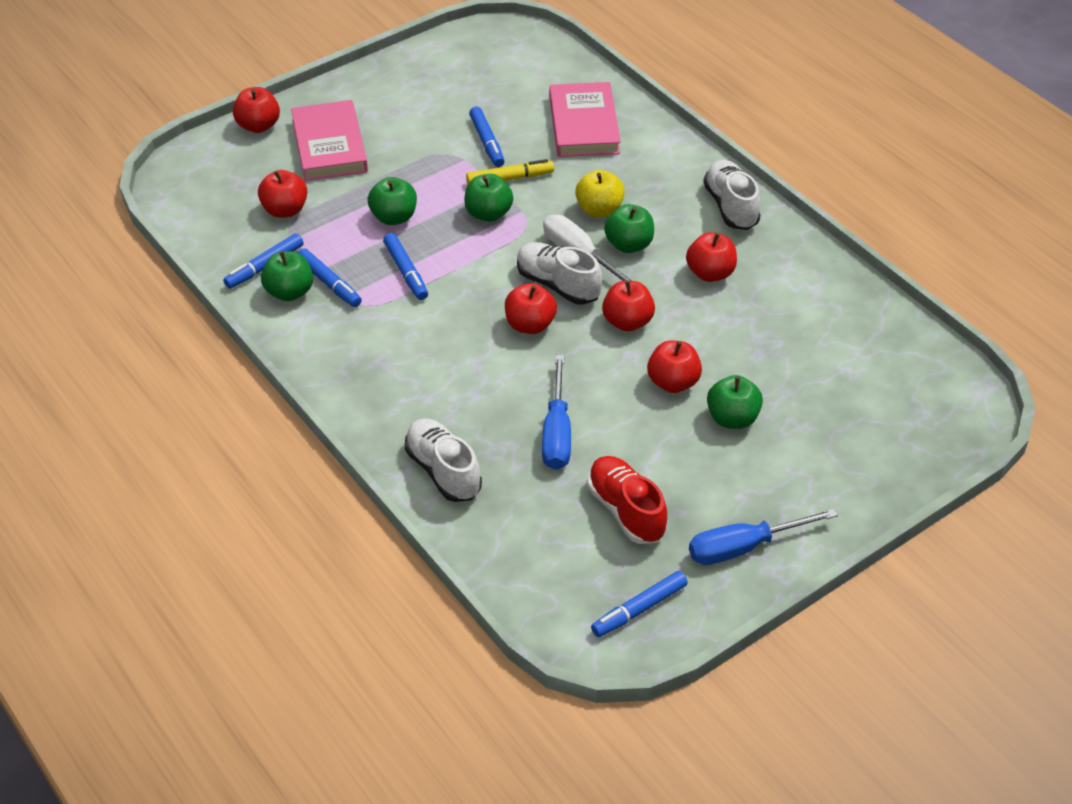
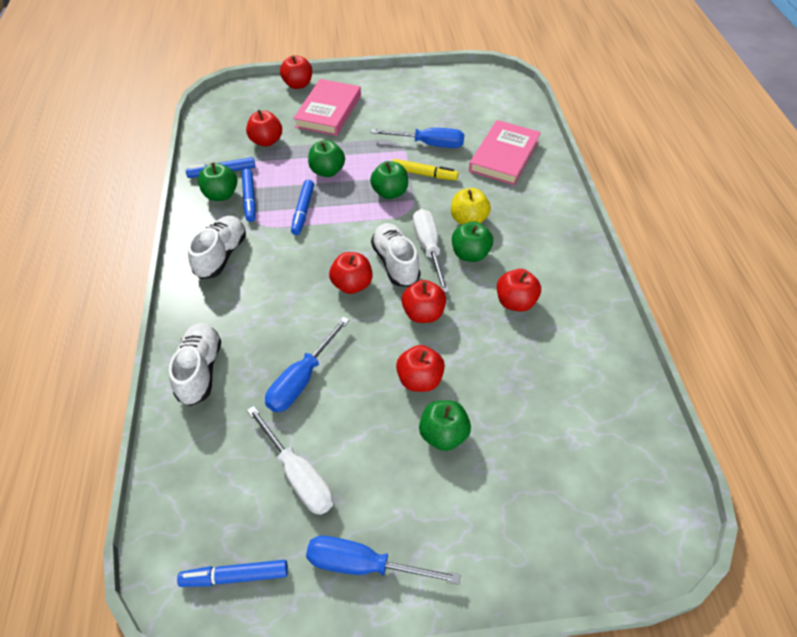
camera: 30 degrees right, 5 degrees up
(487, 142) = (429, 144): blue marker -> blue screwdriver
(626, 510) = (298, 475): red shoe -> white screwdriver
(730, 206) = (569, 256): white shoe -> white shoe (221, 255)

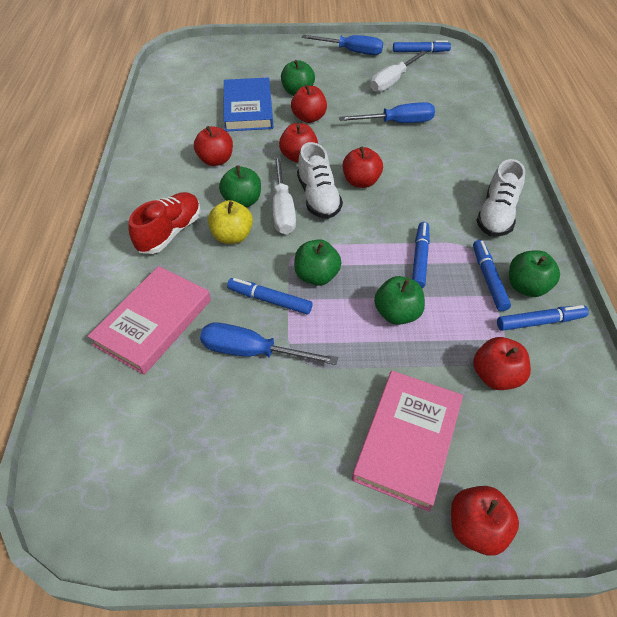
camera: 175 degrees left, 0 degrees up
(200, 370) = (477, 131): white shoe -> none
(298, 475) = (392, 81): white screwdriver -> white screwdriver turned 105 degrees counterclockwise
(302, 379) = (397, 123): blue screwdriver -> blue screwdriver turned 45 degrees clockwise
(424, 174) = (269, 300): yellow marker -> blue marker
(505, 393) = (248, 108): none -> blue book
(525, 220) = (170, 232): none -> red shoe

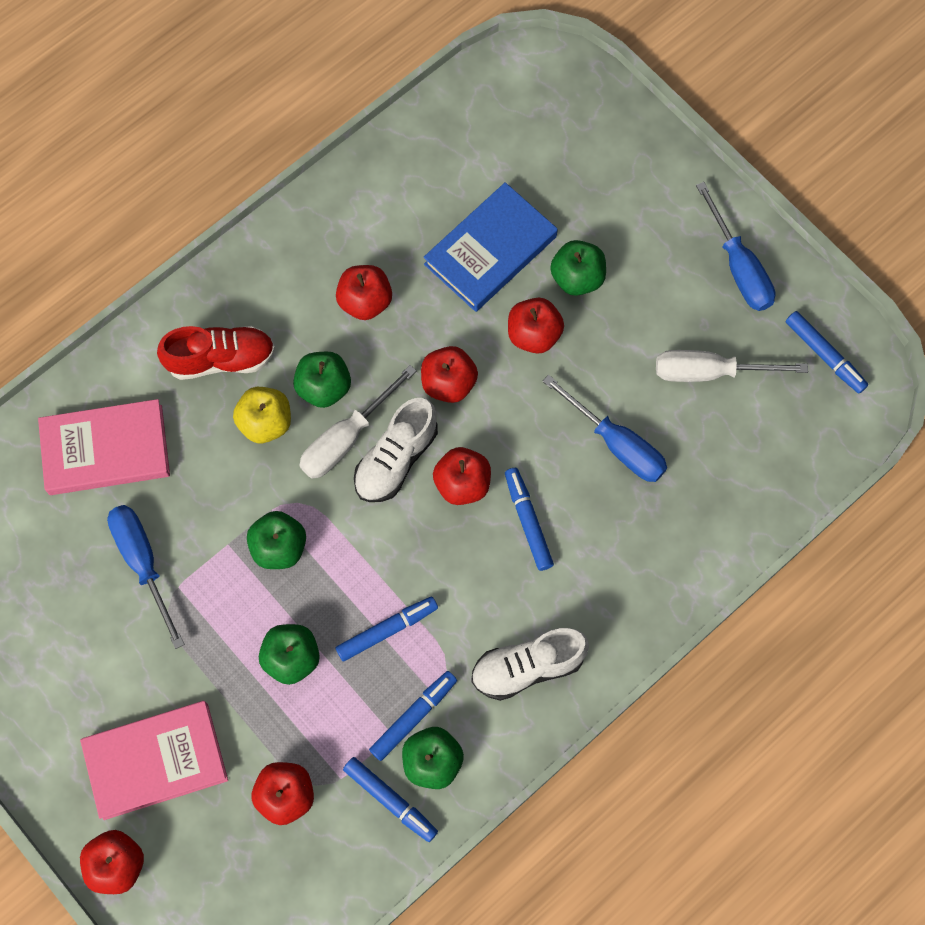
camera: 50 degrees right, 20 degrees up
(269, 300) = (213, 528): blue marker -> blue marker (528, 521)

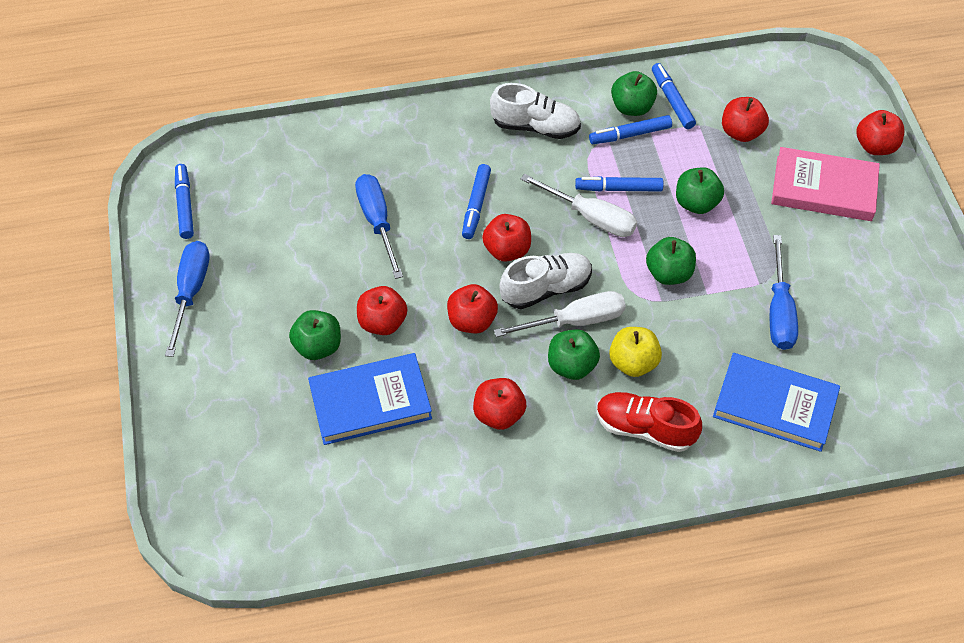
camera: 150 degrees left, 15 degrees down
(106, 450) = (774, 405): pink book -> blue book
(710, 372) = (274, 234): white screwdriver -> white screwdriver (591, 217)

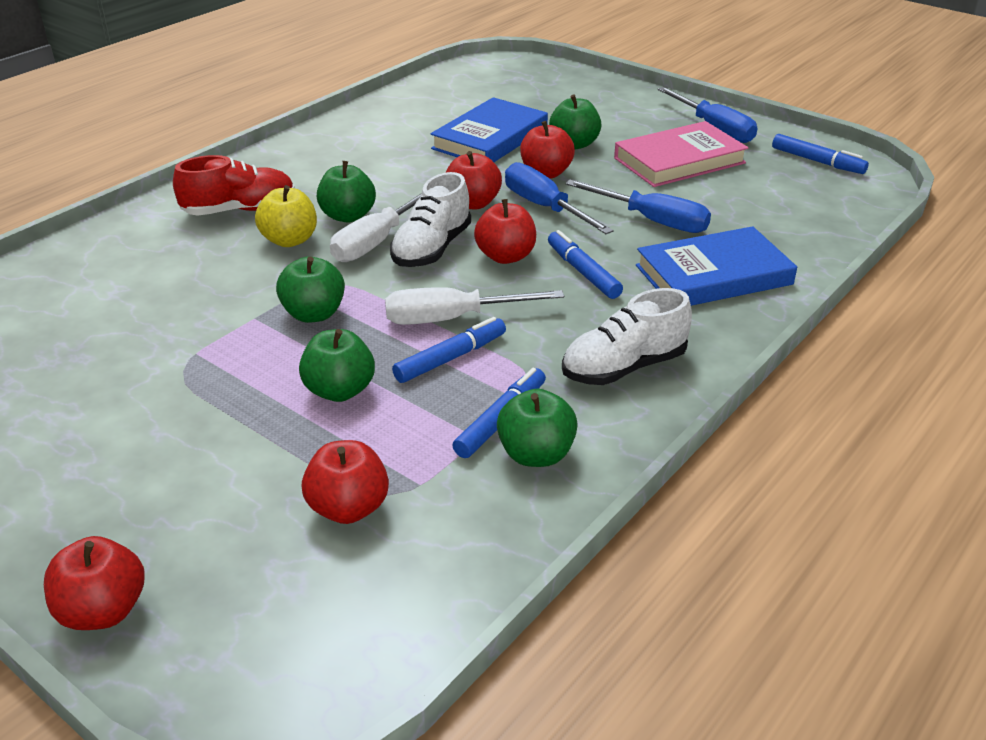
camera: 140 degrees right, 20 degrees down
(499, 414) = (380, 170): red apple -> none
(672, 100) = (491, 495): blue marker -> none
(774, 405) = (114, 271): blue book -> blue book (713, 275)
(779, 311) = (153, 340): blue screwdriver -> blue screwdriver (544, 207)
(823, 188) = (166, 497): pink book -> pink book (679, 161)

